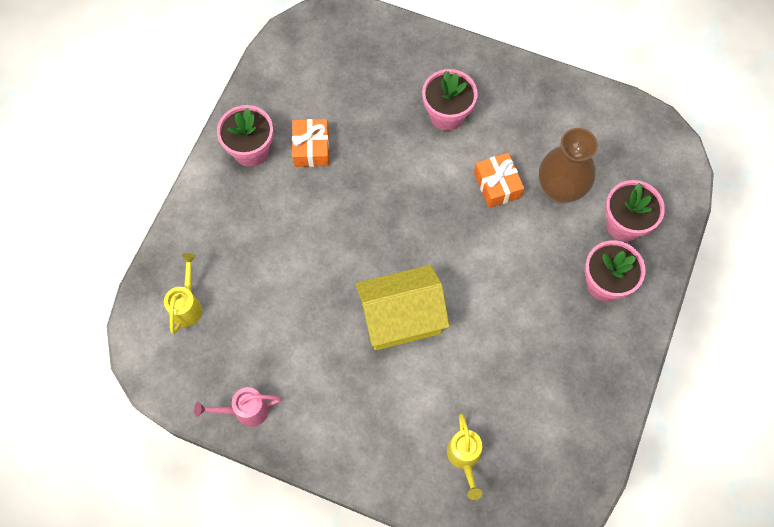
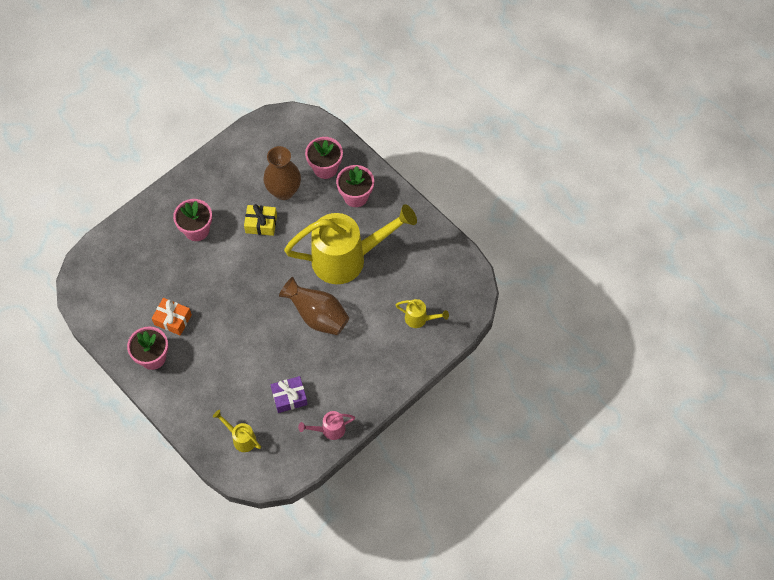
camera: 65 degrees left, 5 degrees down
(245, 411) = (329, 430): pink watering can -> pink watering can turned 60 degrees clockwise
(269, 338) = (289, 397): none -> purple gift
(401, 318) = (317, 316): yellow house -> brown vase
(497, 185) = (261, 224): orange gift -> yellow gift
(505, 317) = (348, 258): none -> yellow watering can

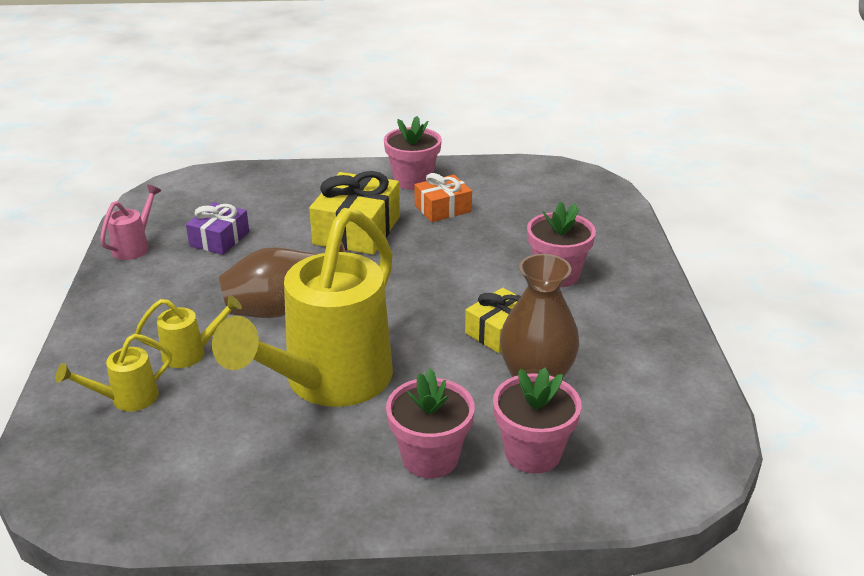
camera: 130 degrees right, 30 degrees down
(228, 342) = (356, 230): none -> yellow gift
(241, 438) = (231, 192): yellow watering can -> yellow watering can (191, 353)

